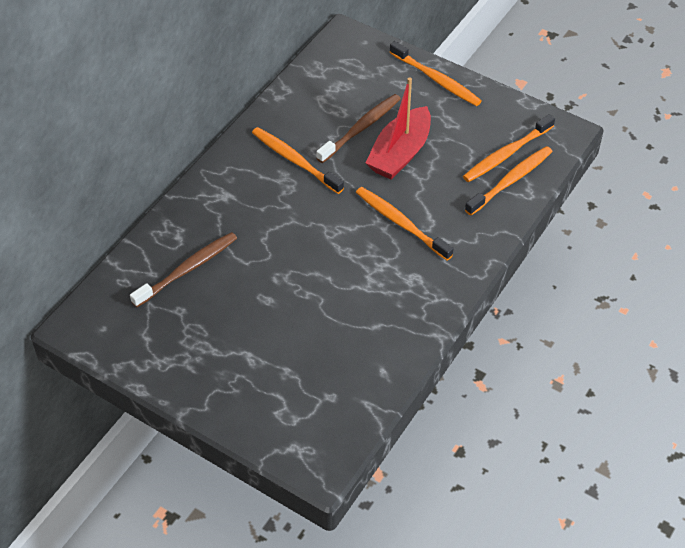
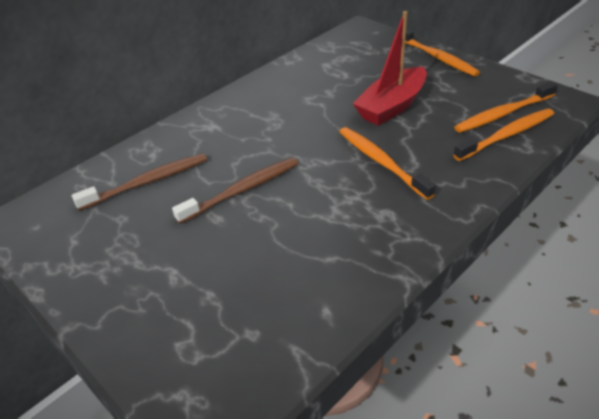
camera: 15 degrees right, 10 degrees down
(295, 160) = (288, 105): orange toothbrush -> none
(361, 128) = (357, 86): brown toothbrush -> brown toothbrush (242, 190)

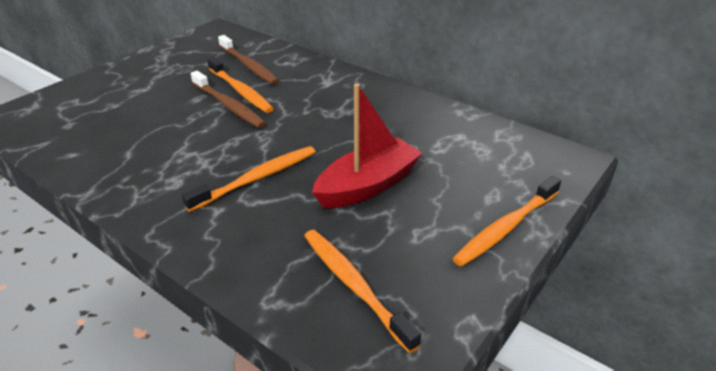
camera: 80 degrees right, 5 degrees down
(392, 106) = (367, 185): red boat -> red boat turned 105 degrees clockwise
(507, 135) = (300, 283): orange toothbrush -> orange toothbrush (240, 91)

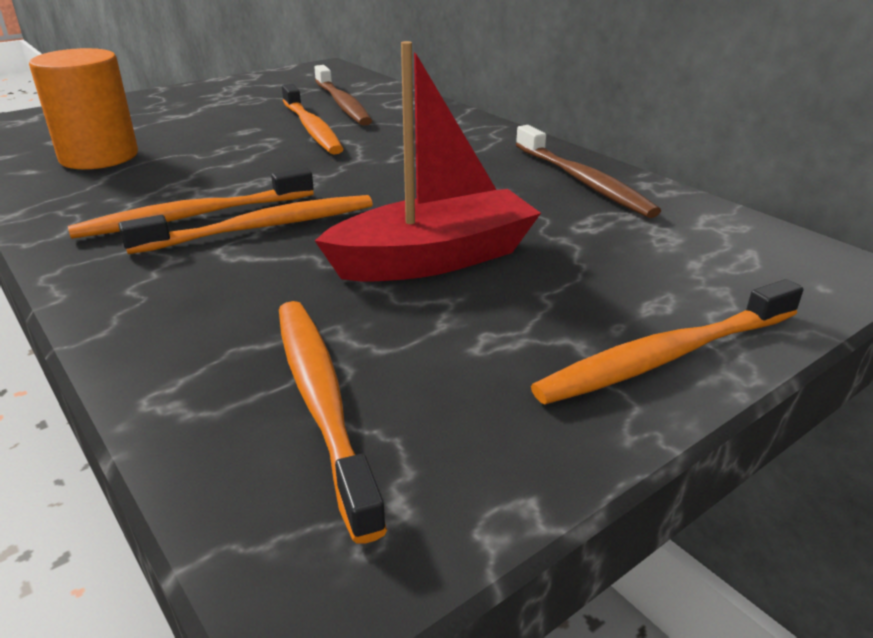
camera: 15 degrees right, 5 degrees down
(112, 135) = (99, 157): none -> orange cylinder
(209, 176) = (193, 216): none -> orange toothbrush
(228, 106) = (283, 142): brown toothbrush -> brown toothbrush (583, 181)

